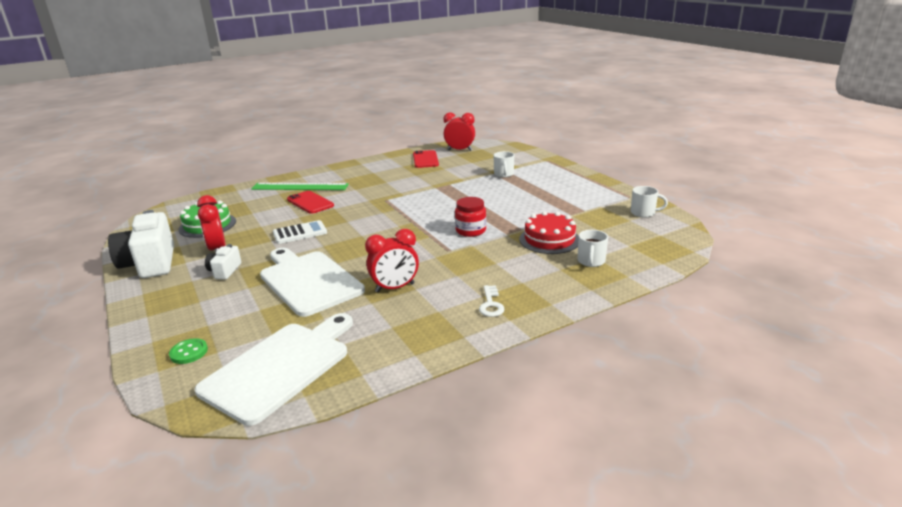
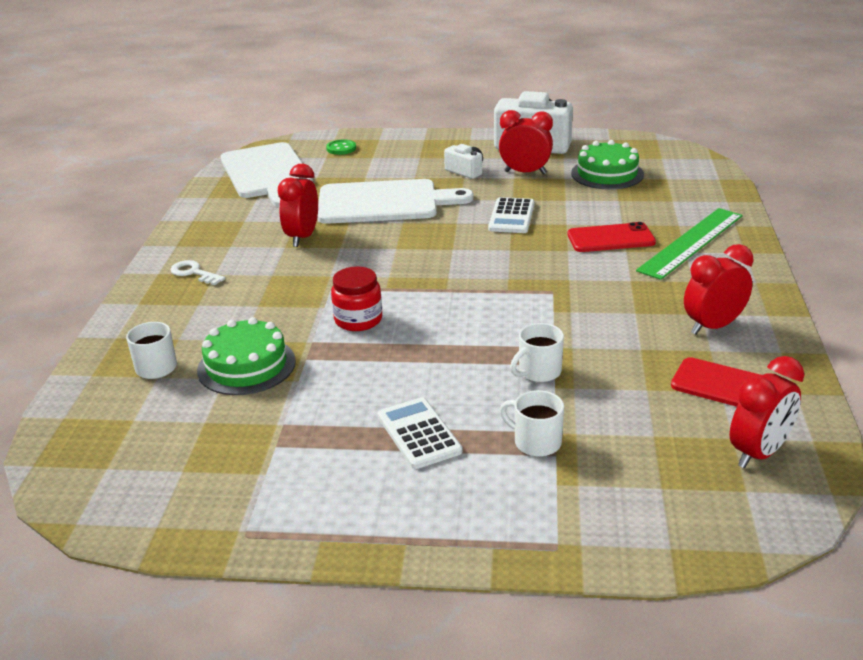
camera: 125 degrees right, 5 degrees up
(382, 169) = (713, 326): none -> red clock
(531, 191) = (419, 433): none -> white calculator
(549, 239) = (246, 365): red cake -> green cake
(643, 213) = (176, 502): white mug -> white mug (538, 372)

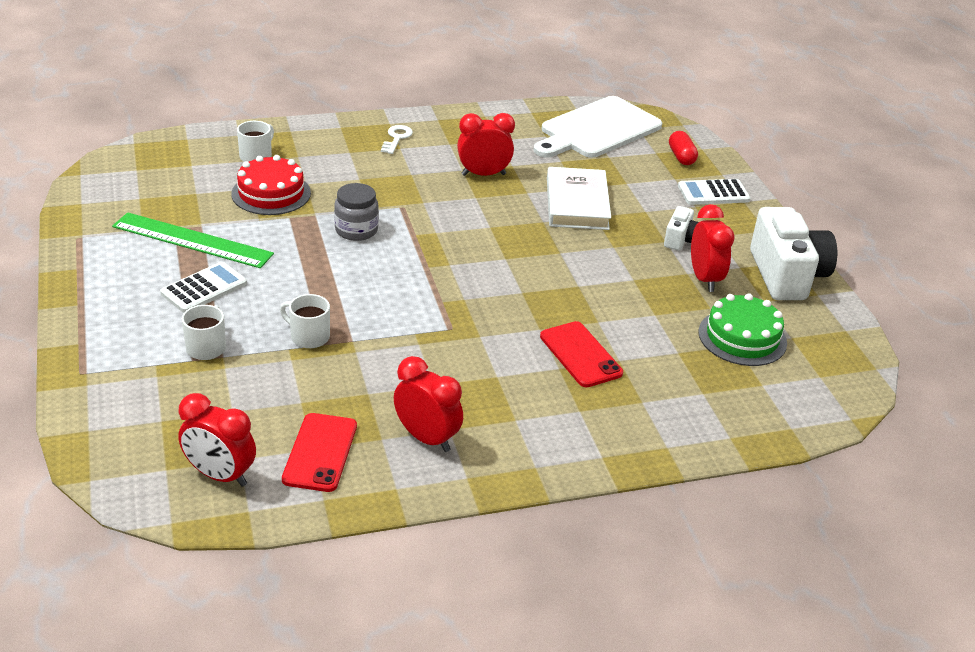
camera: 65 degrees right, 5 degrees up
(246, 365) = (271, 193): green cake -> red cake
(341, 148) = (681, 157): green button -> red capsule
(358, 320) = (356, 230): red jar -> grey jar
(384, 202) = (577, 203): white cutting board -> white book
(511, 216) = (593, 284): white calculator -> white calculator (713, 193)
(691, 242) = (603, 414): green ruler -> green ruler (192, 240)

